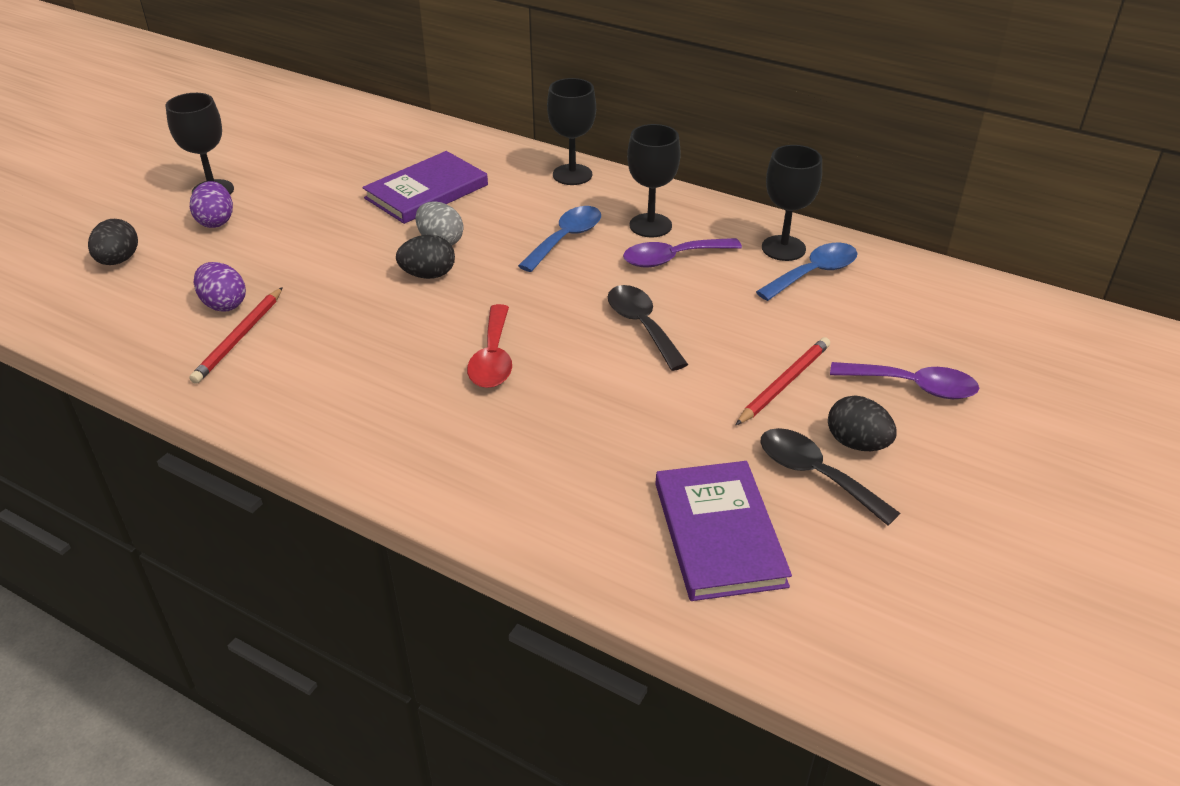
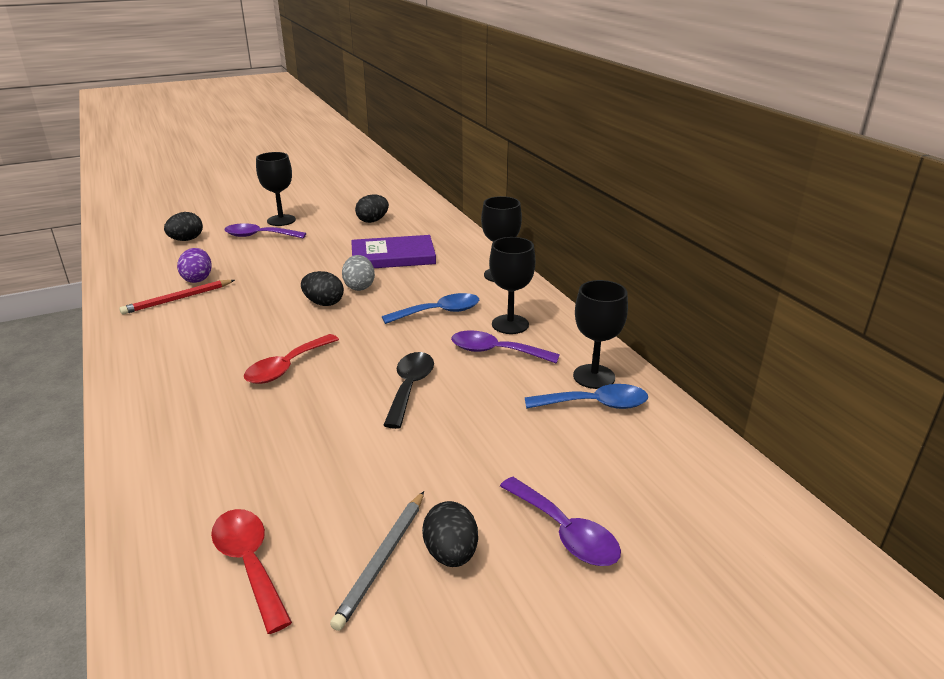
camera: 35 degrees right, 10 degrees down
(216, 221) = (259, 236): purple egg -> purple spoon
(336, 154) = (373, 221): none -> black egg
(718, 533) = (249, 563): purple book -> red spoon
(784, 383) = (456, 475): red pencil -> none
(815, 474) = (383, 560): black spoon -> grey pencil

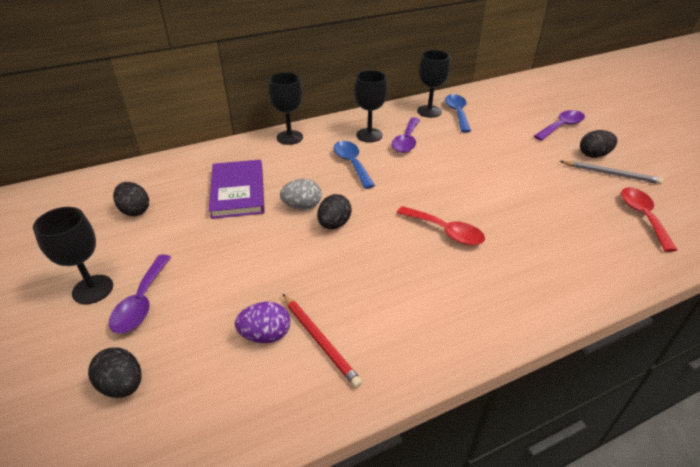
camera: 90 degrees left, 10 degrees up
(249, 563) = (642, 216): red spoon -> red spoon turned 120 degrees clockwise
(410, 387) = (457, 172): black spoon -> none

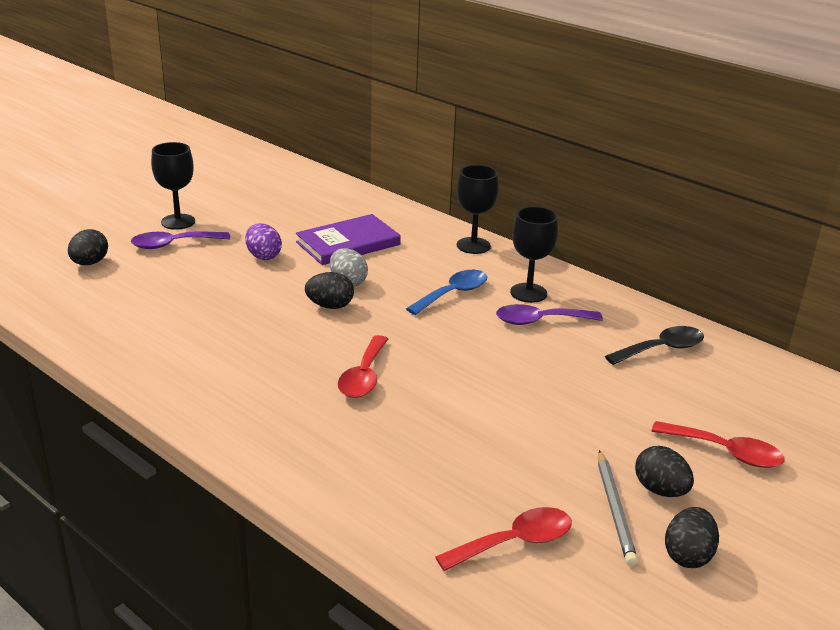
camera: 65 degrees right, 10 degrees down
(135, 210) = (284, 207): black egg -> black egg (688, 555)
(265, 335) = (160, 306): purple egg -> purple egg (263, 256)
(320, 340) = (165, 332): red pencil -> none
(429, 111) = (640, 326): black goblet -> none
(457, 113) = (661, 349): blue spoon -> black spoon
(561, 126) = (725, 452): purple spoon -> red spoon

